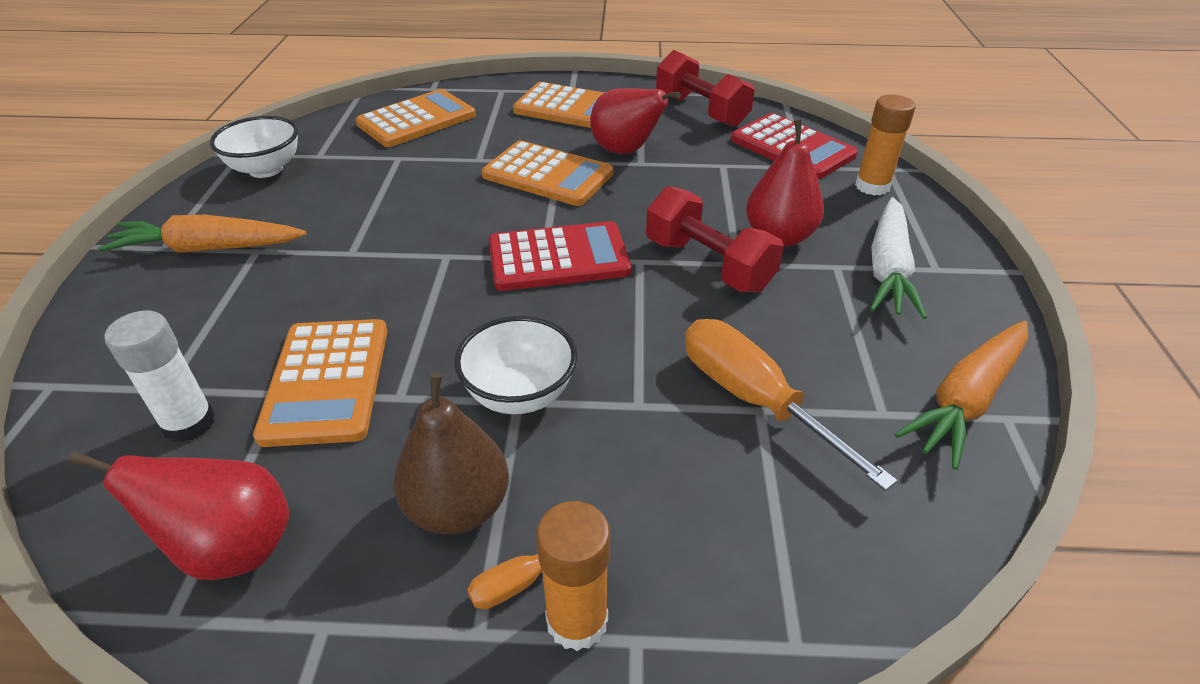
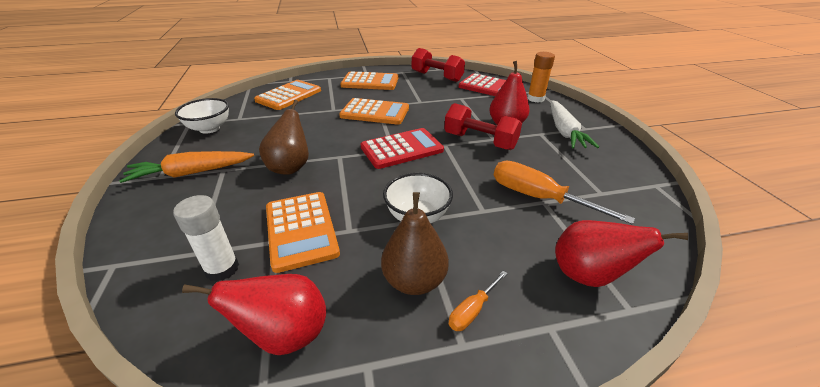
camera: 15 degrees left, 5 degrees down
(359, 263) = (290, 167): none -> brown pear
(577, 620) = (513, 325): orange glue stick -> none
(626, 151) = (409, 97): red pear -> red pear (588, 275)
(966, 400) = (634, 181): orange carrot -> none

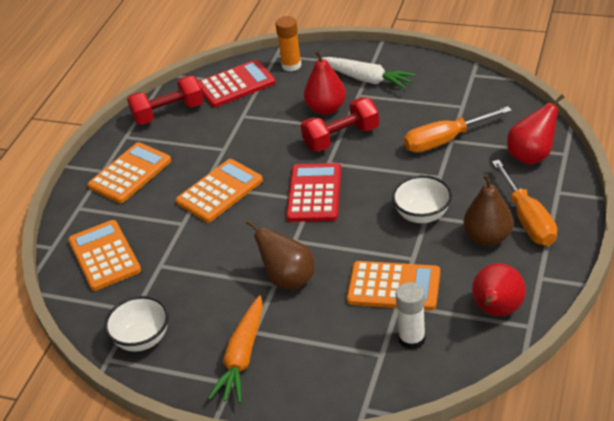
camera: 55 degrees left, 5 degrees up
(473, 310) = (527, 219): orange screwdriver -> orange screwdriver, size x2.03

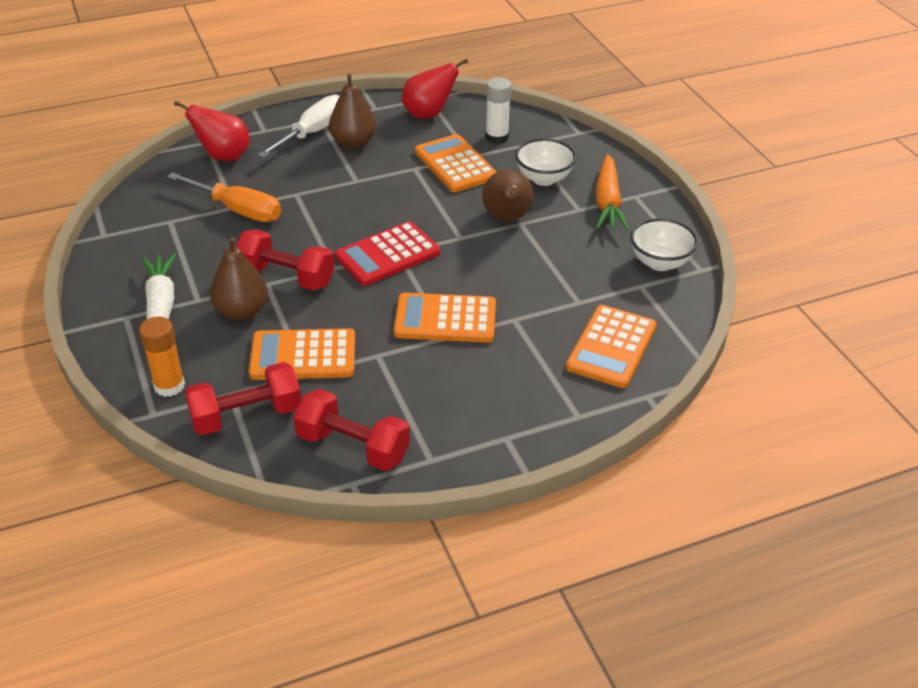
camera: 135 degrees left, 0 degrees up
(130, 173) = (487, 408): orange calculator -> orange calculator (303, 355)
(236, 84) = (246, 416): red calculator -> red dumbbell
(242, 357) = (607, 202): orange carrot -> orange carrot turned 120 degrees clockwise
(326, 108) = (242, 312): red pear -> brown pear
(422, 215) = (357, 183): white bowl -> white bowl (544, 178)
(527, 219) = (312, 133): orange screwdriver -> white screwdriver

